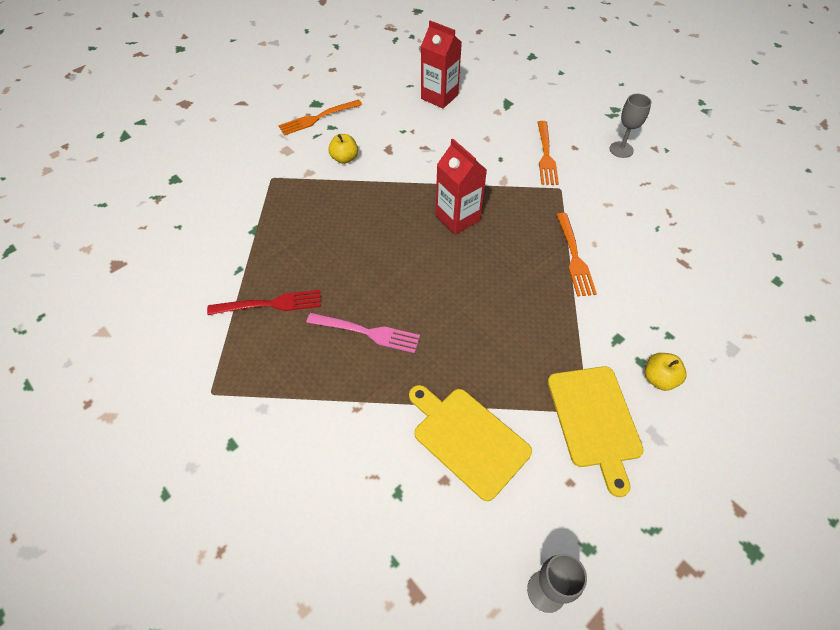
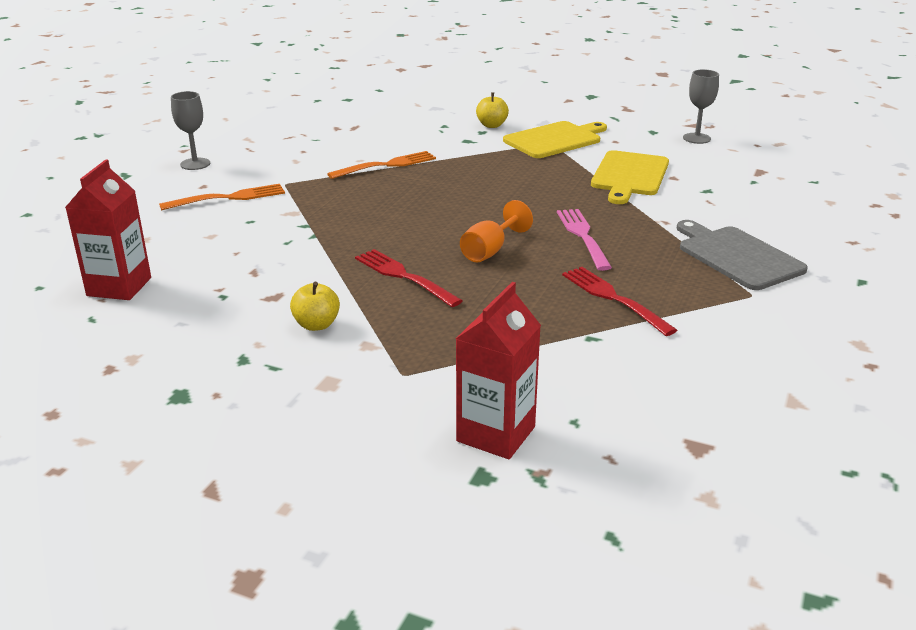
camera: 115 degrees left, 25 degrees down
(266, 424) = (737, 256): none -> grey cutting board
(318, 118) = (224, 380): orange fork -> none
(374, 209) = (404, 276): none -> red fork
(381, 265) = (490, 251): none -> orange goblet
(457, 218) = (377, 225): red carton -> red carton (496, 434)

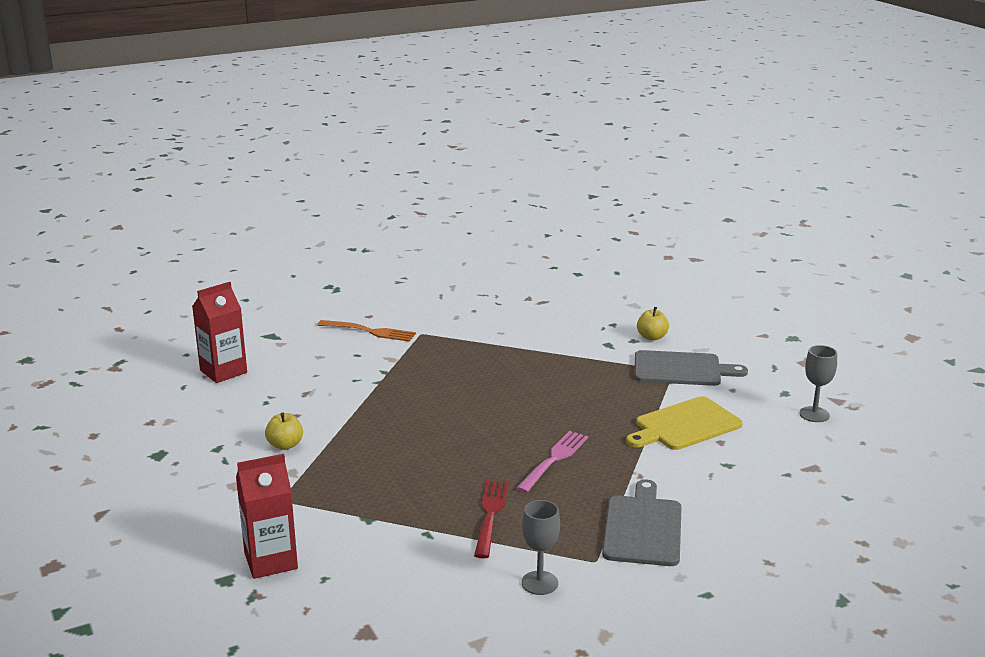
camera: 40 degrees right, 5 degrees down
(195, 164) = (389, 296): grey goblet -> grey goblet (539, 583)
(386, 165) = (512, 344): orange fork -> none
(404, 276) = (384, 436): red fork -> none
(490, 251) = (469, 442): orange goblet -> none
(555, 140) = (681, 369): yellow cutting board -> grey cutting board

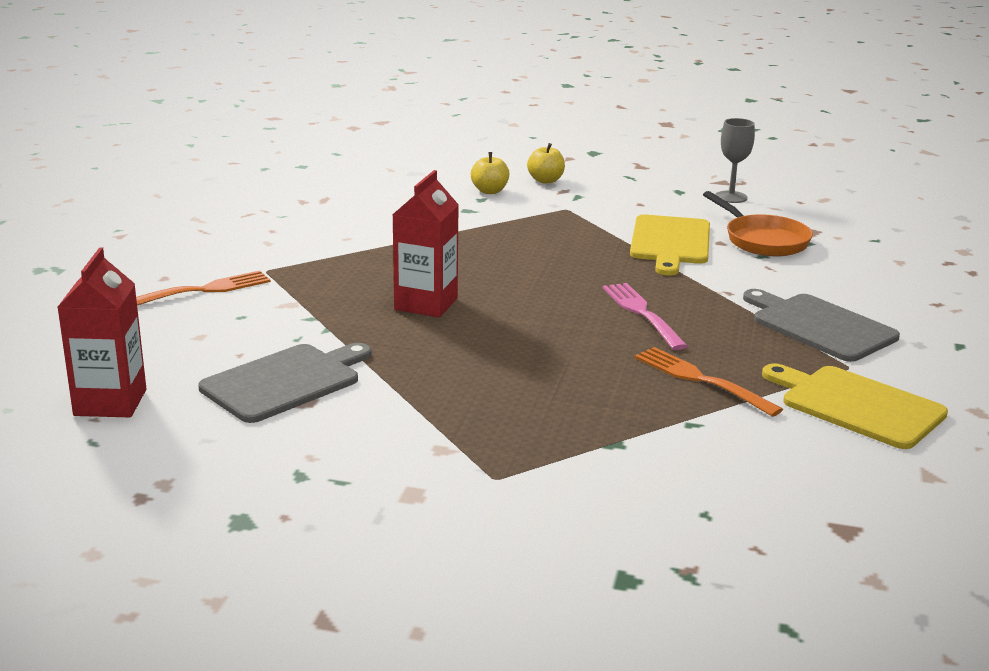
camera: 50 degrees left, 0 degrees up
(271, 561) = (624, 534): red carton -> red carton (426, 304)
(285, 445) = (372, 431): yellow apple -> yellow apple (545, 180)
(490, 515) = (701, 380): red fork -> orange fork
(539, 583) = (857, 405): grey goblet -> yellow cutting board
(681, 369) = (570, 205): grey cutting board -> grey cutting board (285, 381)
(755, 455) = (763, 240): none -> orange pan

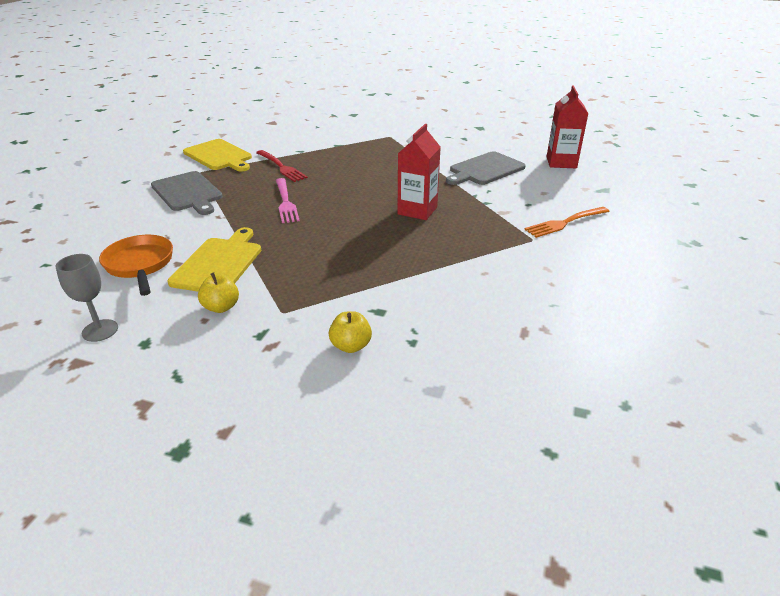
camera: 175 degrees left, 10 degrees up
(545, 180) = (281, 368): yellow apple -> yellow apple (221, 307)
(701, 380) = (281, 167): orange fork -> red fork

